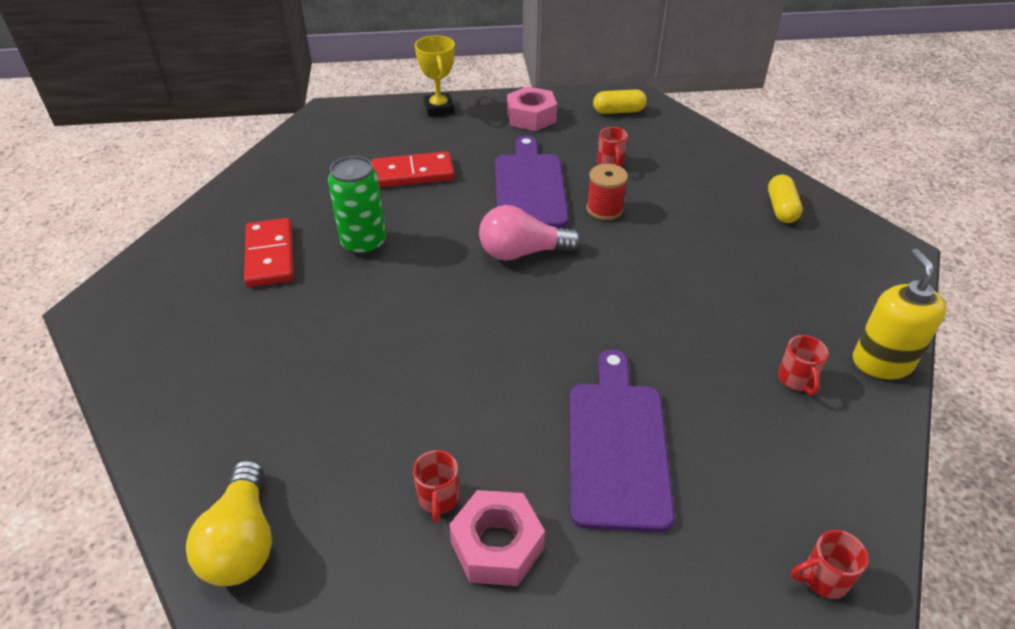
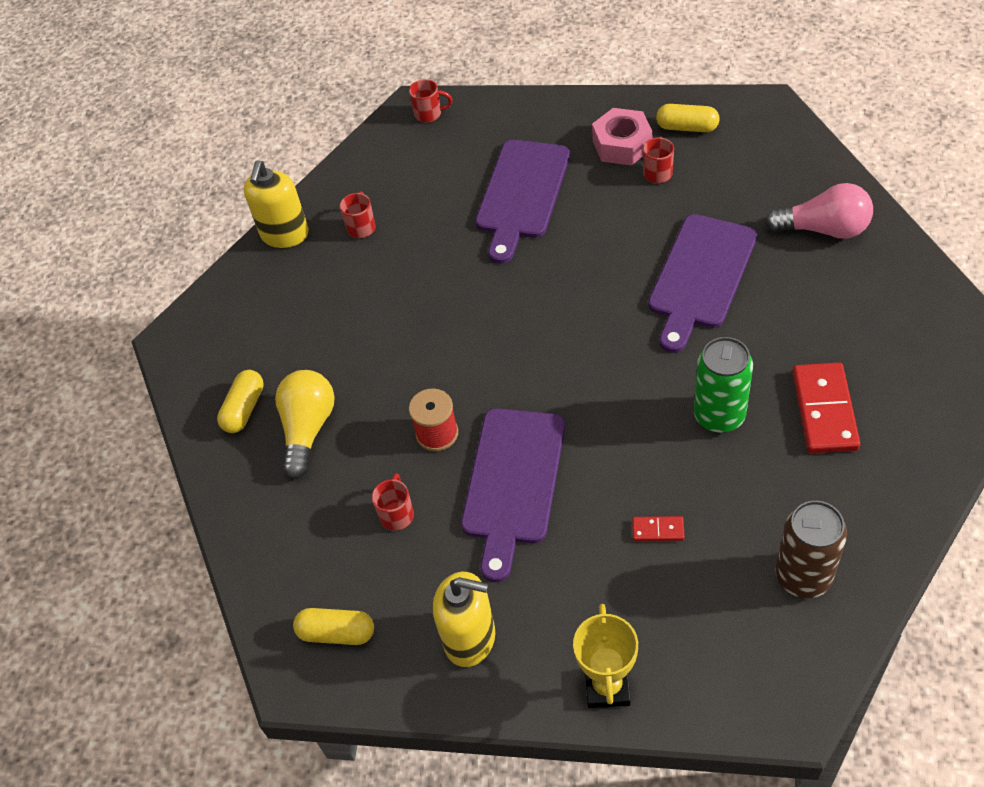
camera: 160 degrees left, 10 degrees up
(242, 541) = (792, 160): yellow light bulb -> yellow light bulb (308, 429)
(309, 162) = (803, 576): none -> brown can
(379, 361) = (700, 276): none -> purple cutting board
(399, 592) = (687, 127): none -> yellow capsule
(412, 173) = (658, 530): red domino -> red domino, size x0.48
(522, 252) = (546, 381): pink light bulb -> pink light bulb (823, 229)
(531, 117) = (470, 638): pink nut -> yellow soap dispenser

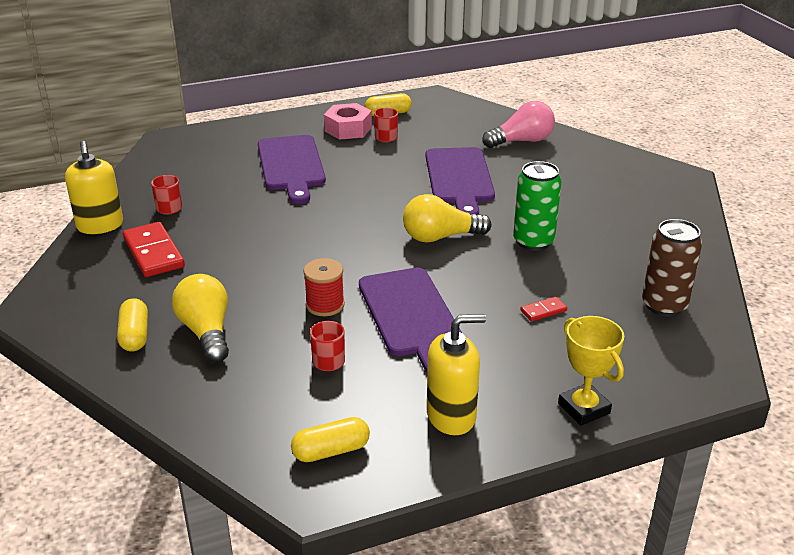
camera: 35 degrees left, 20 degrees down
(429, 114) = (182, 140): red mug -> none
(617, 371) = (440, 237): none -> yellow light bulb
(824, 410) = (600, 222): red domino -> red domino (153, 253)

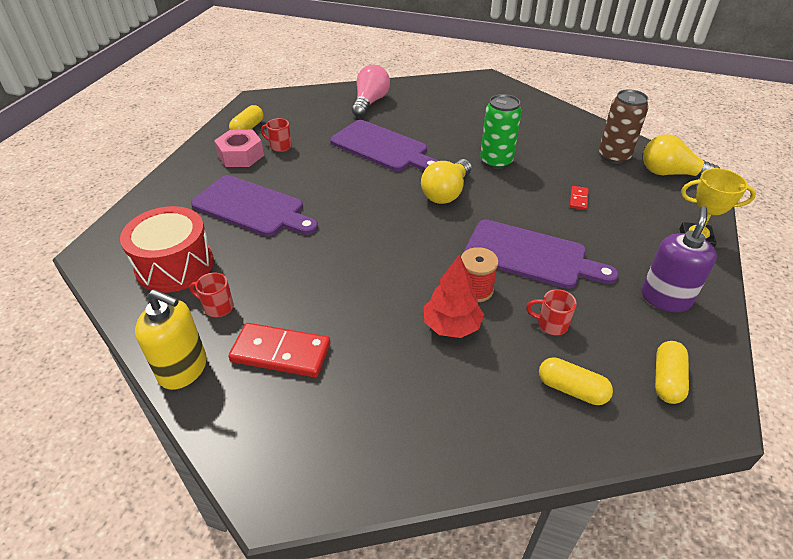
camera: 50 degrees left, 10 degrees up
(135, 335) = (404, 429): yellow capsule -> yellow capsule (571, 389)
(190, 171) = (175, 265): none -> red drum
(206, 332) = (446, 376): yellow light bulb -> yellow light bulb (670, 173)
(266, 311) = (451, 326): none -> red tree
(451, 416) = (665, 298): yellow soap dispenser -> purple soap dispenser

